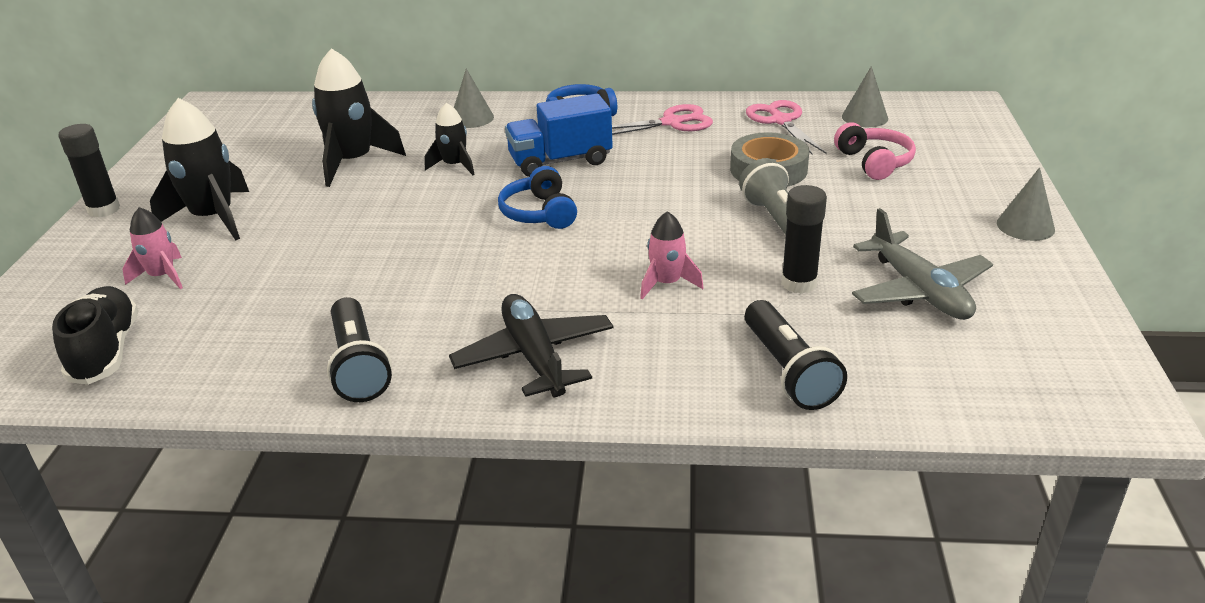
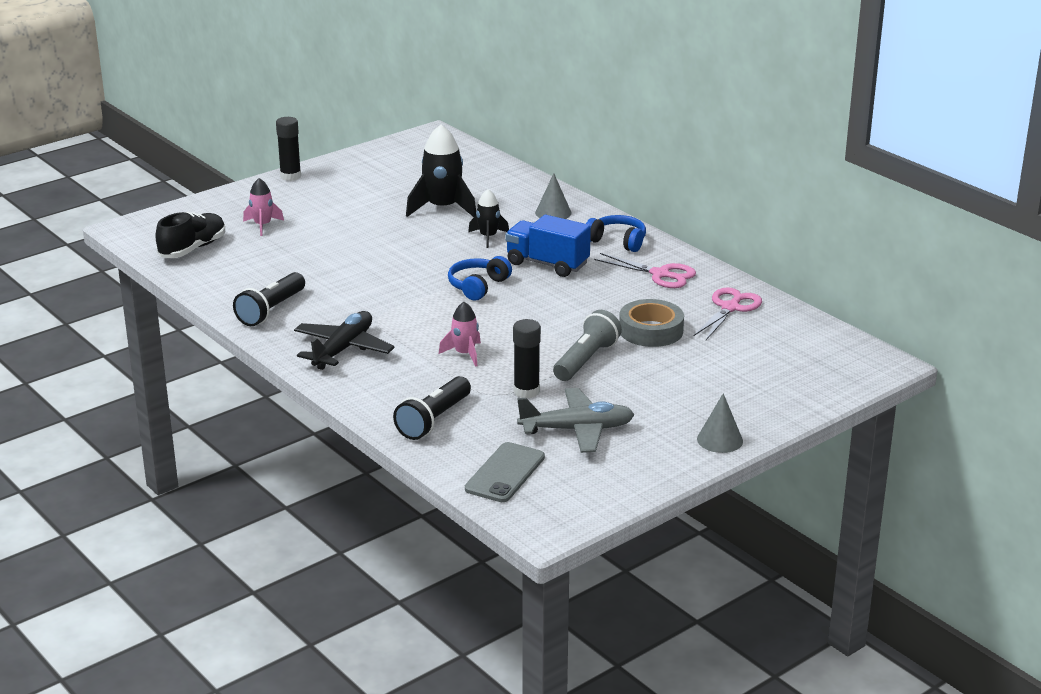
camera: 45 degrees right, 5 degrees down
(213, 218) = (328, 206): black rocket -> none
(864, 117) = (790, 334): grey cone -> none
(874, 162) = (724, 361): pink headphones -> none
(919, 291) = (577, 430): grey plane -> grey plane turned 120 degrees counterclockwise
(968, 378) = (505, 473): none -> grey phone

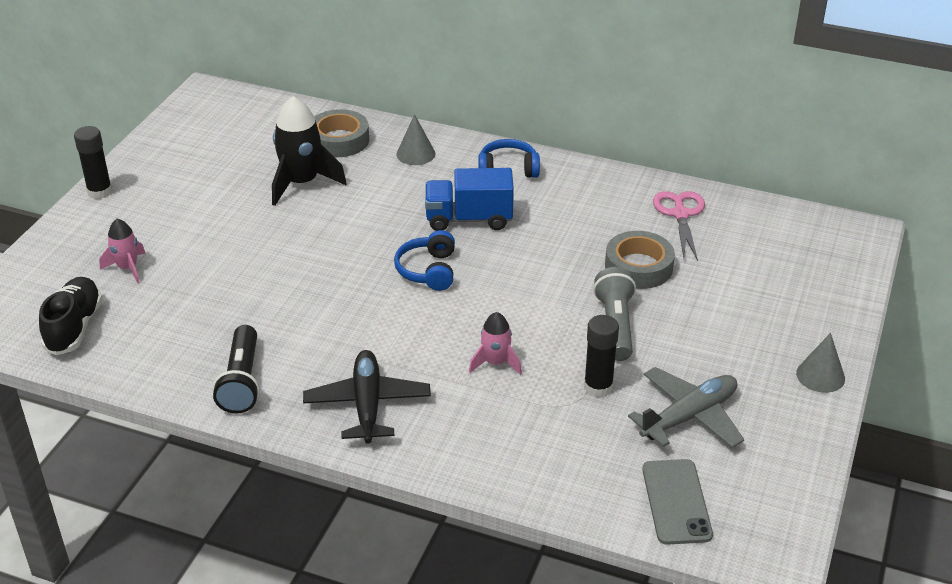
camera: 30 degrees left, 10 degrees up
(434, 420) = (546, 462): black flashlight -> none
(488, 237) = (381, 204): black rocket -> none
(502, 189) = (339, 140): none -> grey tape
(660, 274) = (583, 196): pink scissors -> none

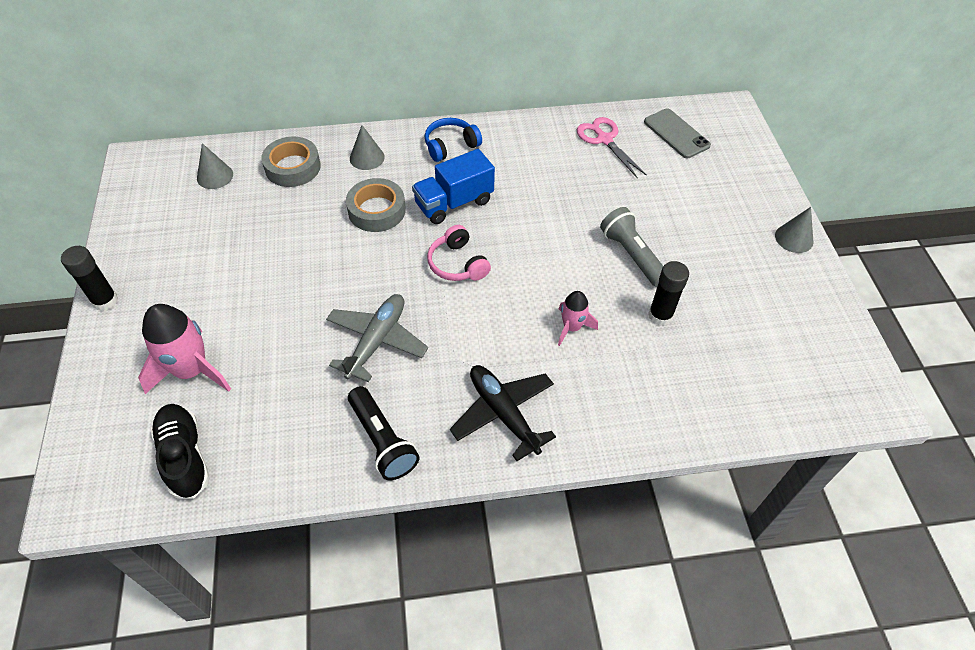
camera: 30 degrees left, 15 degrees up
(127, 268) = (191, 370): pink rocket -> pink rocket, size x1.77
(263, 125) = (215, 176): none -> grey cone
(302, 183) = (290, 220): black rocket -> none
(428, 270) = (457, 264): blue headphones -> pink headphones
(638, 267) = (609, 196): grey tape -> grey tape (377, 210)
(676, 502) = (785, 390): grey phone -> grey phone (676, 134)
(689, 417) = (739, 312): grey plane -> grey plane (377, 341)

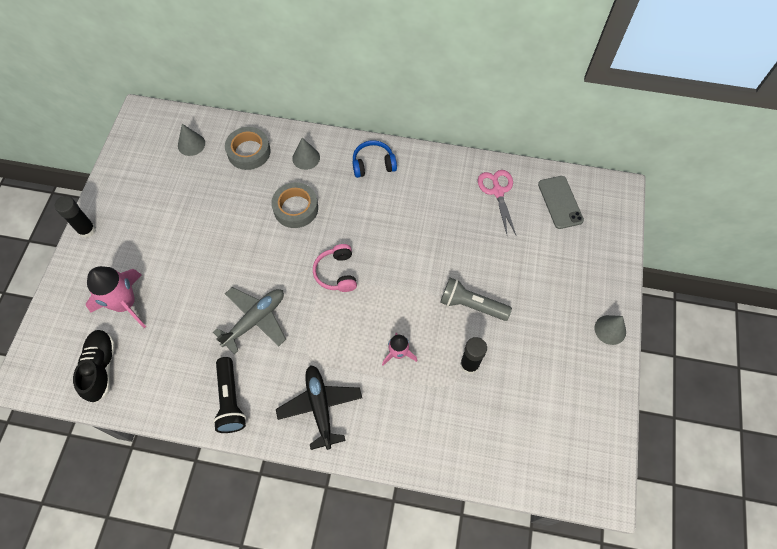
camera: 20 degrees right, 10 degrees up
(454, 203) = (355, 218): blue truck -> none
(631, 255) = (471, 305): grey flashlight -> grey flashlight turned 60 degrees counterclockwise

